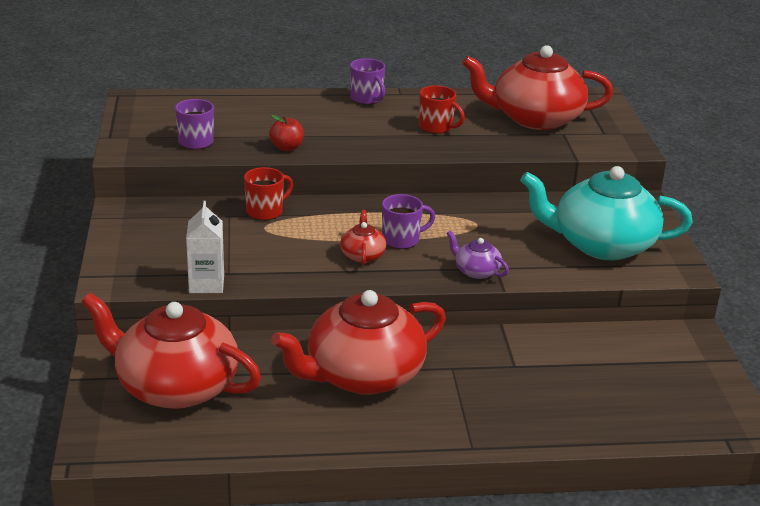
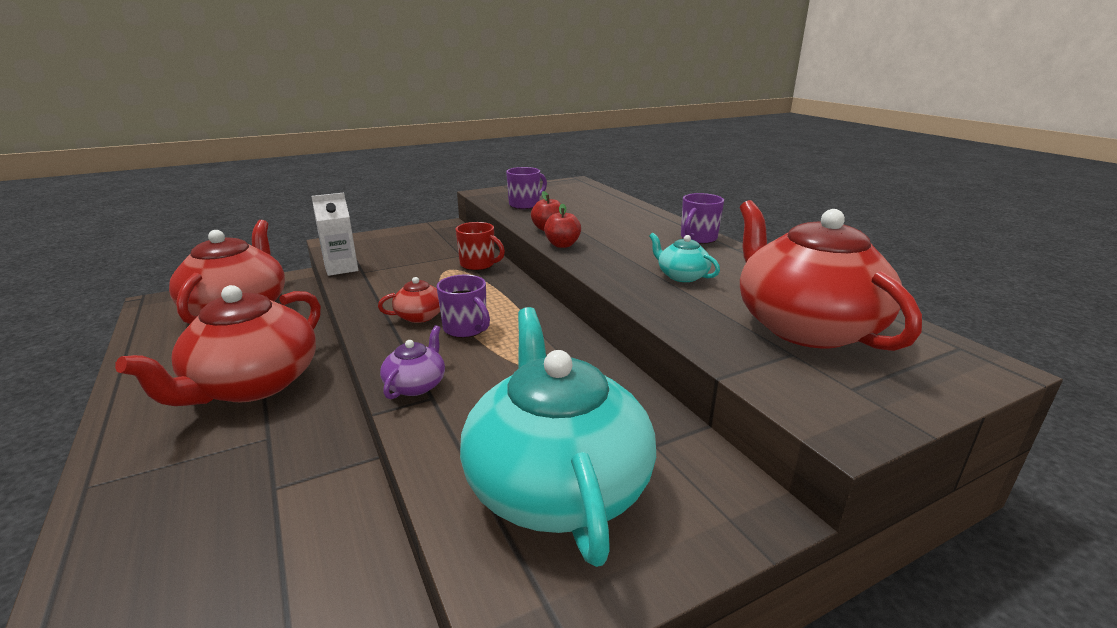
camera: 70 degrees right, 5 degrees down
(334, 151) = (562, 245): none -> red apple
(362, 375) = (253, 384): red teapot -> red teapot turned 105 degrees counterclockwise
(436, 127) = (681, 276): red mug -> turquoise teapot

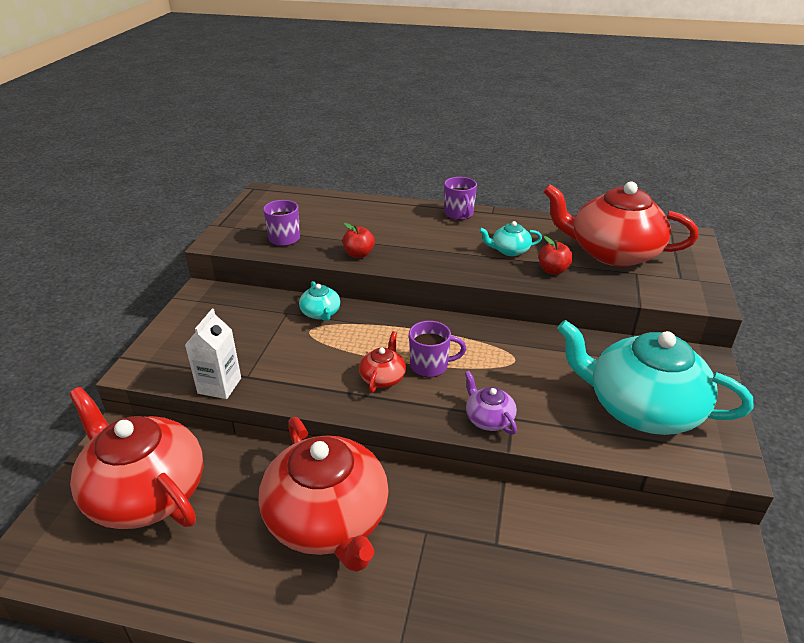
camera: 50 degrees left, 10 degrees up
(478, 265) = (321, 313): red mug -> turquoise teapot
(562, 245) = (399, 263): red apple -> red apple (553, 270)

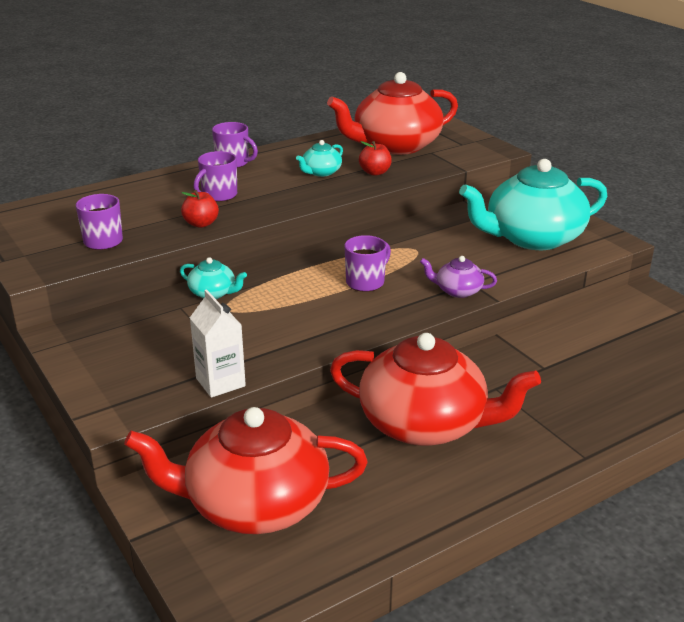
camera: 45 degrees left, 5 degrees down
(383, 377) = (344, 306): red teapot -> none
(406, 237) = (218, 195): none -> purple mug

